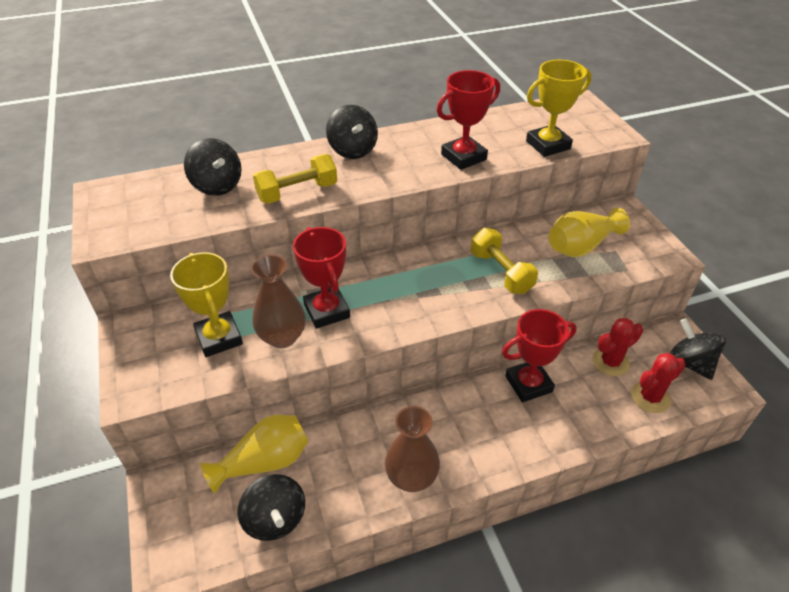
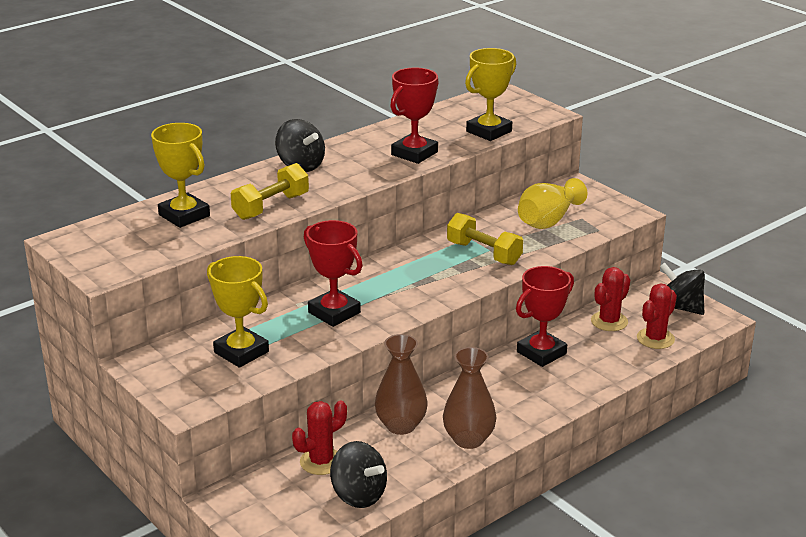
camera: 20 degrees left, 15 degrees down
(217, 186) = (184, 215): black spinning top -> yellow trophy
(264, 462) = (321, 461): yellow vase -> red cactus
(282, 337) = (304, 339): brown vase -> brown vase (401, 425)

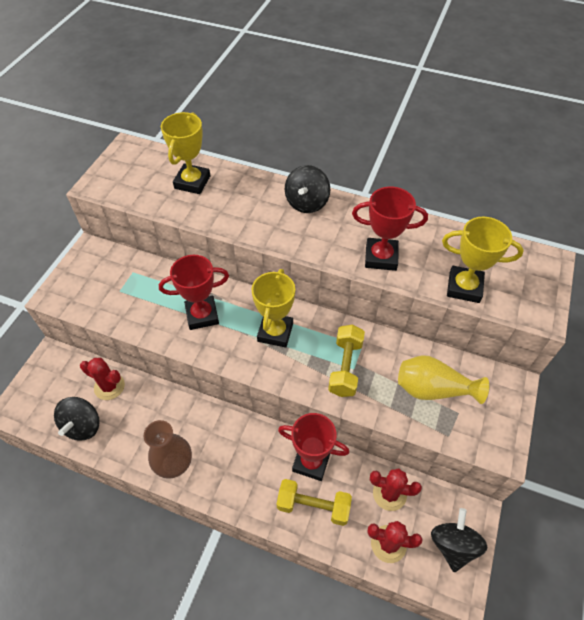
camera: 60 degrees right, 25 degrees up
(241, 352) = (127, 291): yellow trophy -> yellow trophy (275, 332)
(271, 207) = (233, 218): yellow dumbbell -> yellow dumbbell (313, 506)
(334, 312) = (202, 315): red trophy -> red trophy turned 60 degrees clockwise
(401, 425) = (169, 412): brown vase -> none

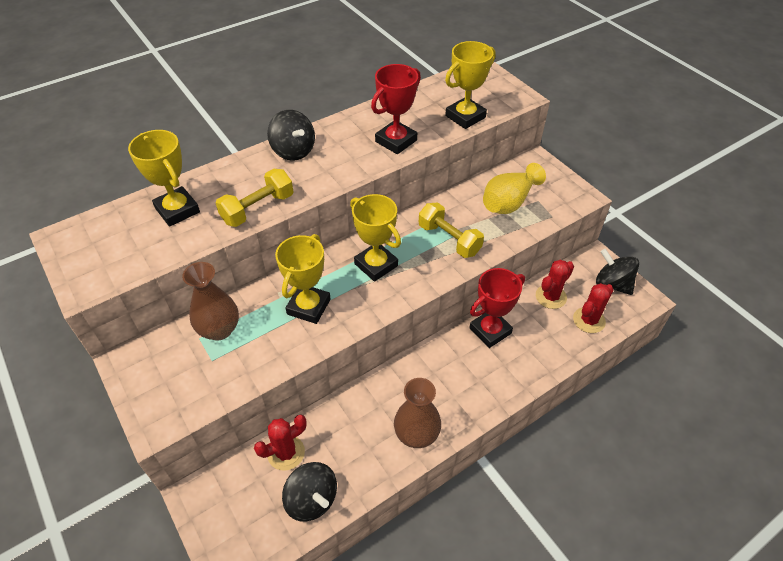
camera: 55 degrees left, 5 degrees down
(146, 278) = (219, 329): none -> brown vase
(202, 315) = (309, 307): red trophy -> yellow trophy
(313, 506) = (529, 350): yellow dumbbell -> yellow dumbbell (258, 209)

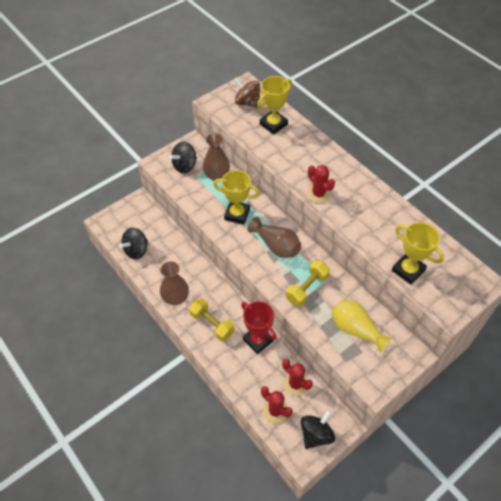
camera: 85 degrees right, 5 degrees up
(110, 238) = (247, 102): none -> brown spinning top
(258, 209) = (280, 160): yellow dumbbell -> yellow dumbbell (212, 324)
(286, 453) = (163, 235): red cactus -> red cactus (318, 194)
(293, 151) = (340, 169): black spinning top -> black spinning top (185, 166)
(376, 265) = (276, 246): yellow trophy -> brown vase
(396, 141) = (365, 226): red trophy -> none

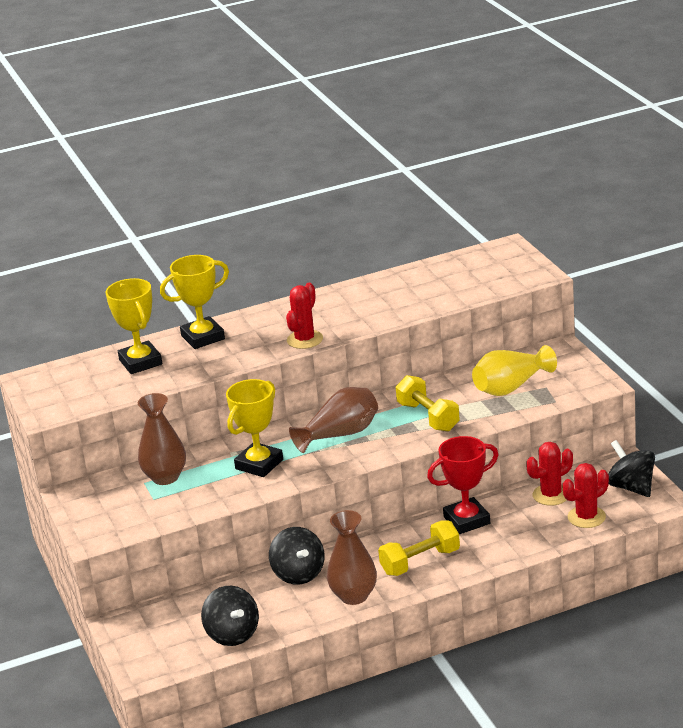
camera: 70 degrees left, 25 degrees down
(185, 166) = (121, 508): black spinning top -> black spinning top (298, 574)
(247, 102) = (74, 381): brown spinning top -> none
(318, 194) = (305, 340): red cactus -> red cactus turned 45 degrees counterclockwise
(408, 270) = (466, 292): yellow trophy -> yellow trophy (203, 337)

